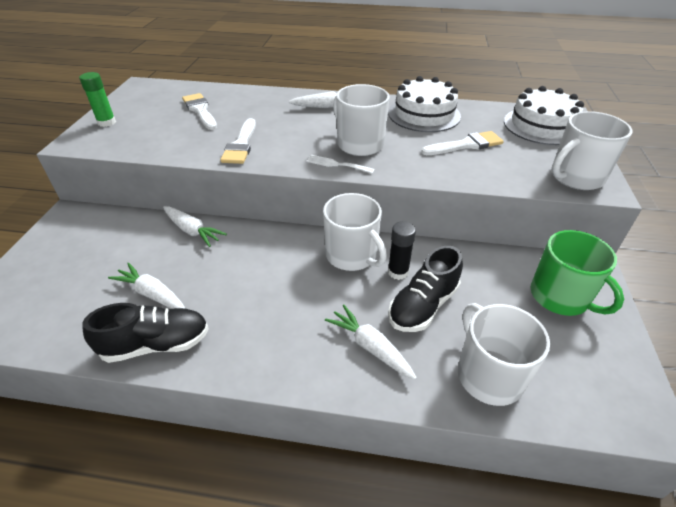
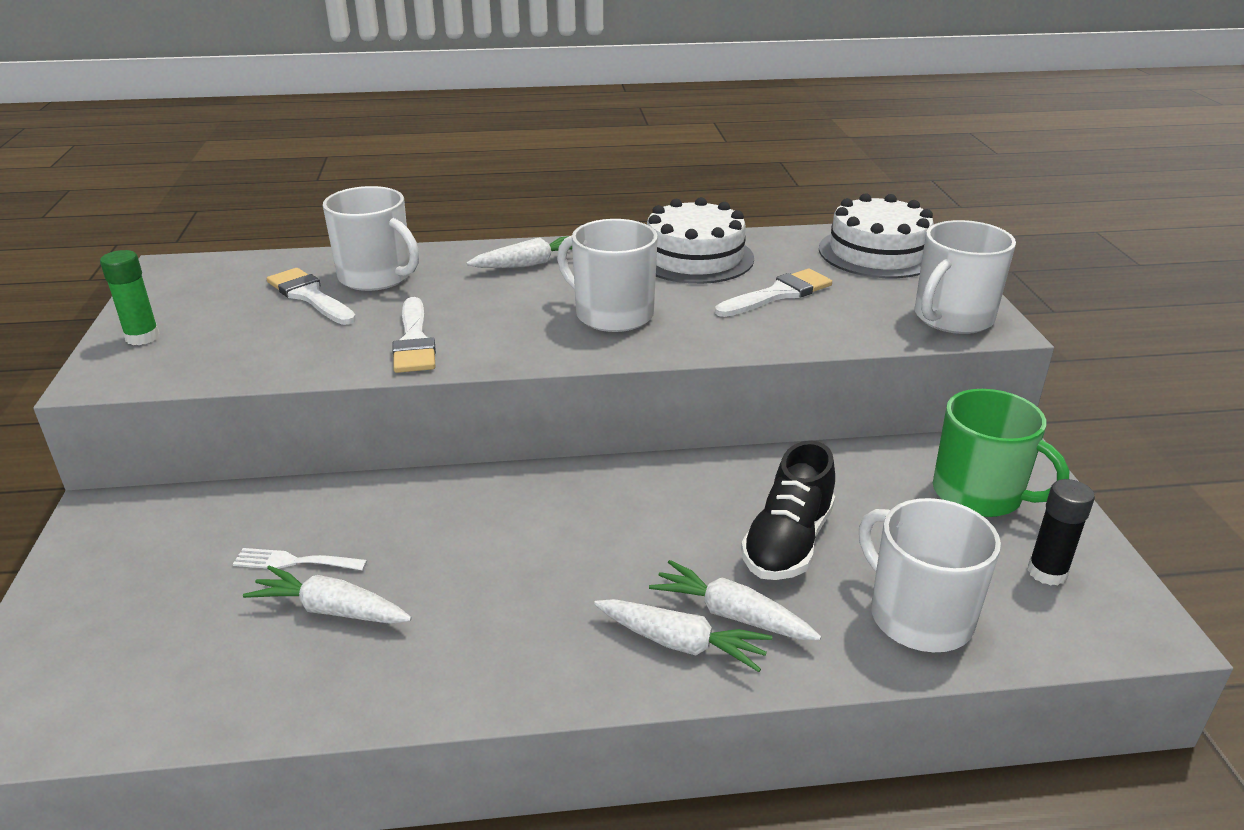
camera: 15 degrees left, 10 degrees down
(156, 344) = (377, 683): black shoe -> none
(192, 231) = (354, 500): white carrot -> white carrot (681, 643)
(337, 164) = (591, 349): white fork -> white fork (294, 561)
(352, 255) = (647, 491): white mug -> white mug (377, 277)
(398, 272) = (730, 502): black glue stick -> black glue stick (1047, 572)

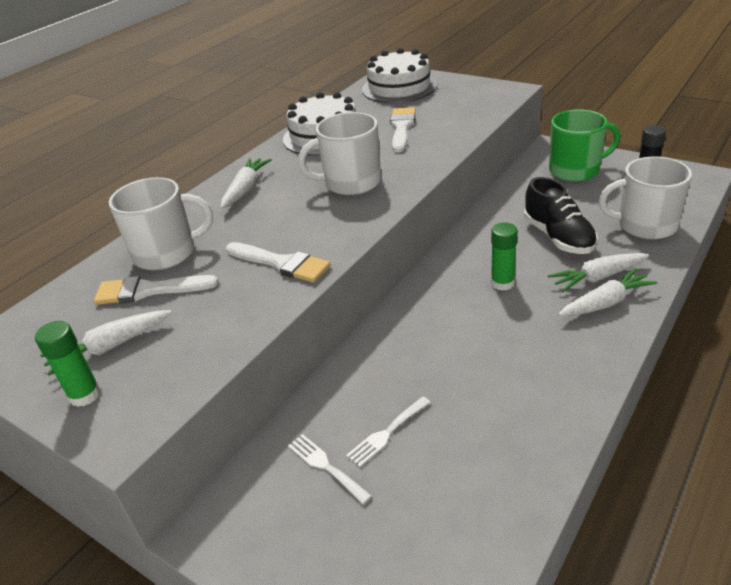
camera: 45 degrees left, 5 degrees up
(220, 543) = (325, 466): none -> white fork
(331, 610) = (455, 430): white carrot -> white carrot (110, 347)
(633, 535) = (502, 283): none -> green glue stick
(952, 318) = (488, 95): white mug -> none

